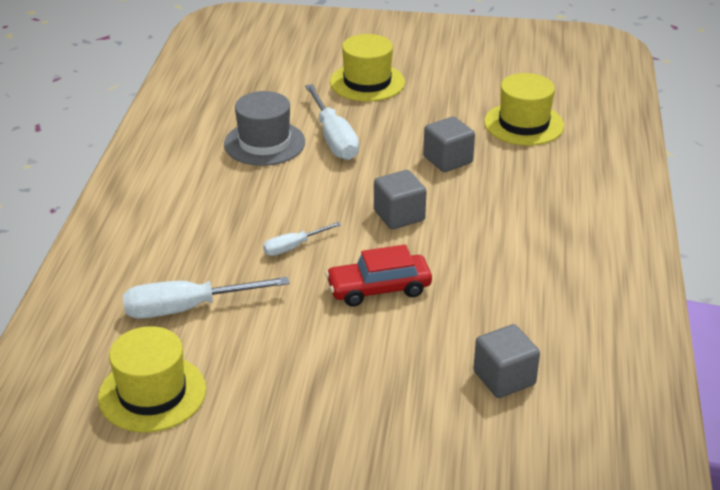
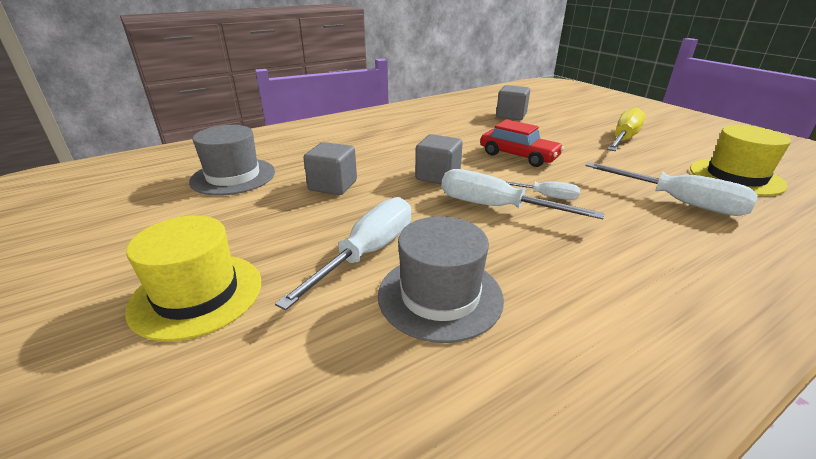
camera: 130 degrees left, 5 degrees down
(313, 213) = (495, 207): none -> white screwdriver
(315, 410) = (623, 138): none -> yellow screwdriver
(523, 124) = (233, 176): yellow hat -> grey hat

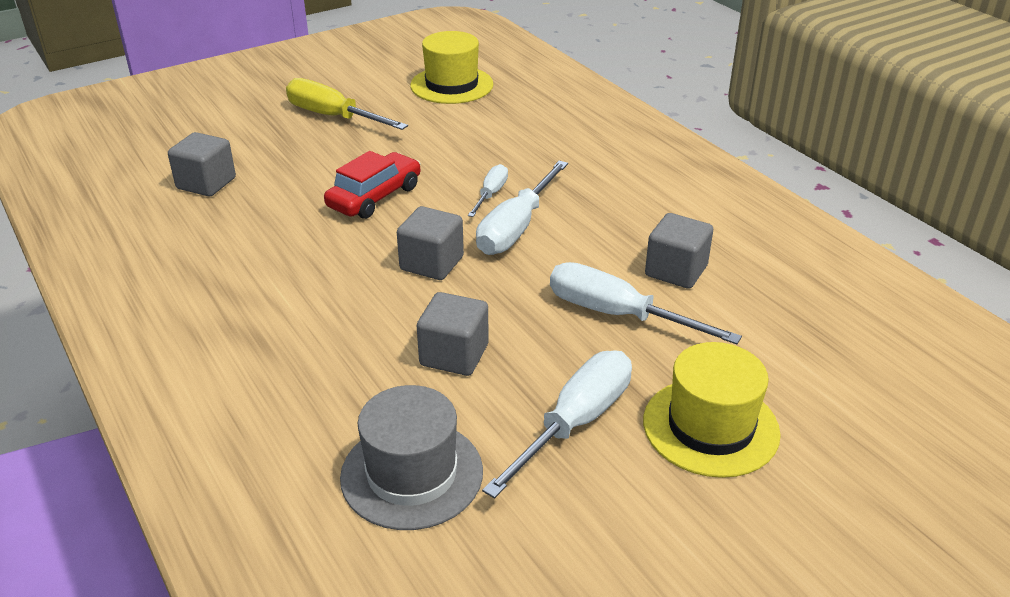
camera: 90 degrees left, 5 degrees up
(440, 296) = (676, 271): grey hat -> grey cube
(679, 202) = (504, 126): white screwdriver -> white screwdriver (575, 423)

